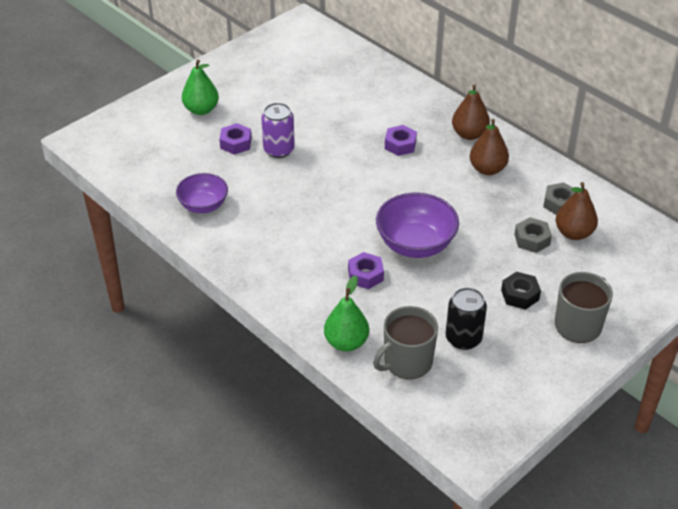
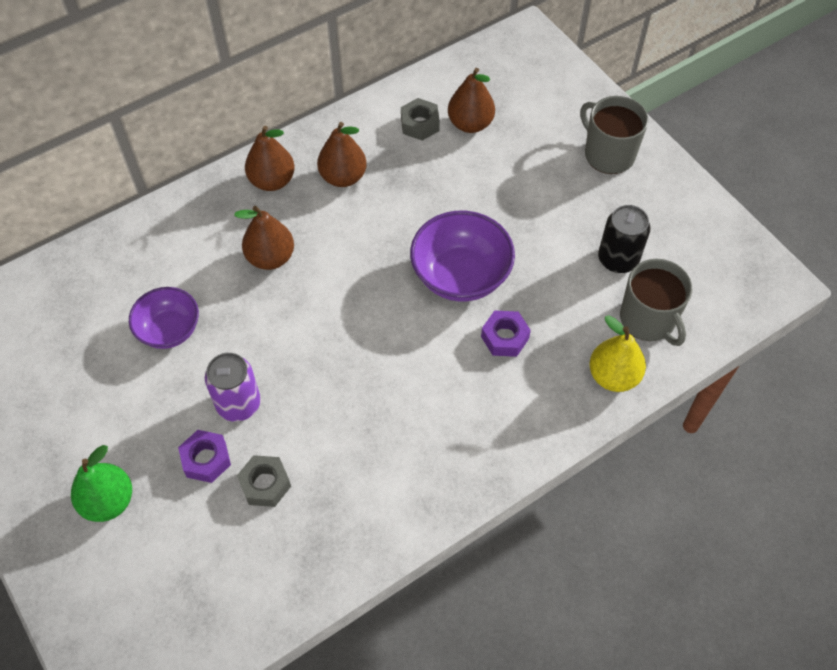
camera: 80 degrees left, 15 degrees up
(203, 205) = (333, 517): purple bowl -> purple bowl (169, 330)
(346, 342) = (613, 376): green pear -> yellow pear
(400, 145) = (270, 257): purple nut -> brown pear
(520, 295) = (558, 194): black nut -> none
(532, 239) = (473, 163): grey nut -> grey nut (265, 484)

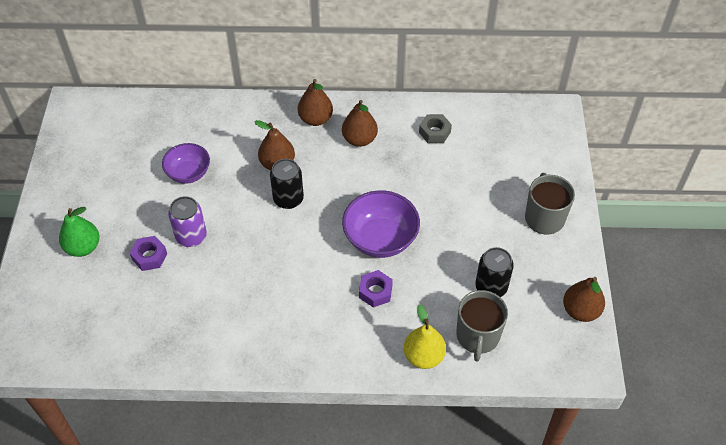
camera: 35 degrees right, 5 degrees down
(265, 484) = (169, 290): grey nut -> none
(318, 291) = (288, 199): none -> black can
(470, 124) = (467, 149): brown pear -> brown pear (580, 310)

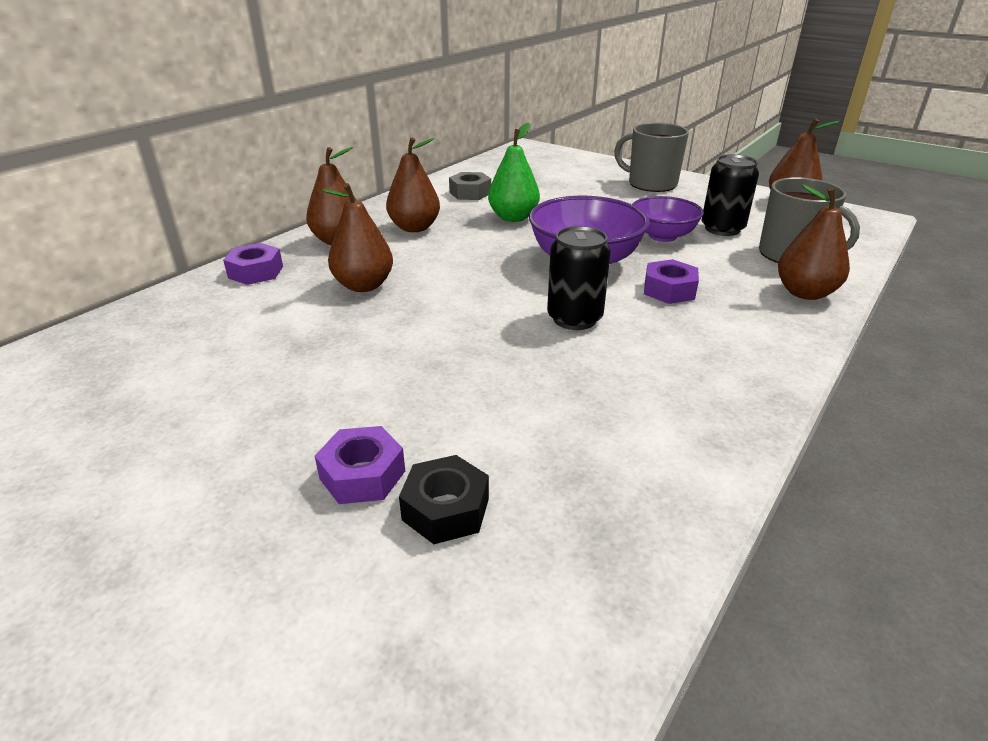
camera: 55 degrees left, 20 degrees down
(83, 247) = (202, 574): green pear -> green pear (513, 217)
(149, 291) = (446, 509): none -> black nut
(188, 173) = (253, 361): purple bowl -> purple bowl (662, 236)
(191, 236) = (384, 406): purple can -> none
(257, 114) = (255, 272): none -> purple nut
(288, 199) = (436, 297): black can -> black can (574, 318)
(423, 356) = (805, 293): yellow pear -> brown pear

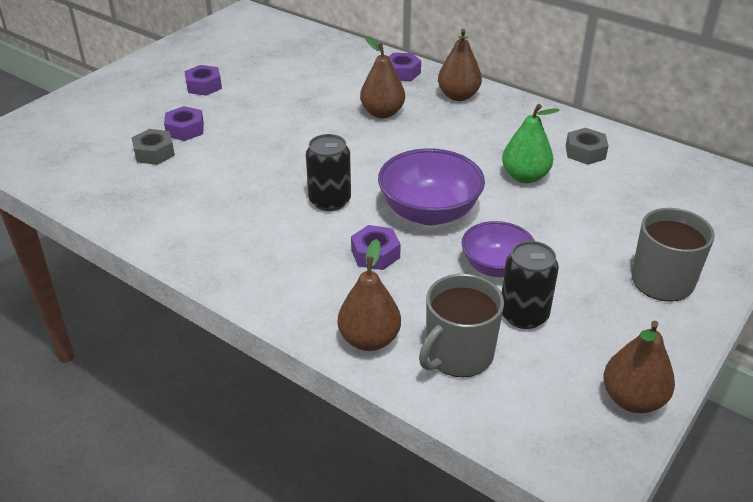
camera: 90 degrees right, 5 degrees up
(185, 468) = (204, 86): none -> purple nut
(414, 228) = (490, 127): brown pear -> none
(446, 509) = (154, 153): black nut -> grey nut

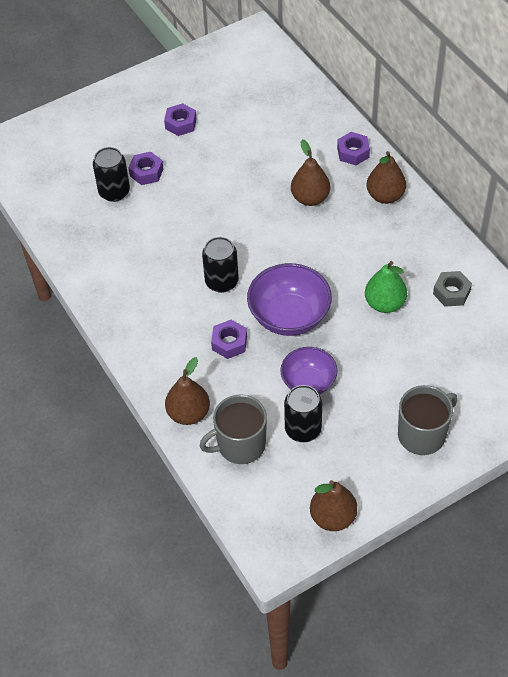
camera: 25 degrees right, 15 degrees up
(154, 153) = (114, 192): grey nut -> black can

